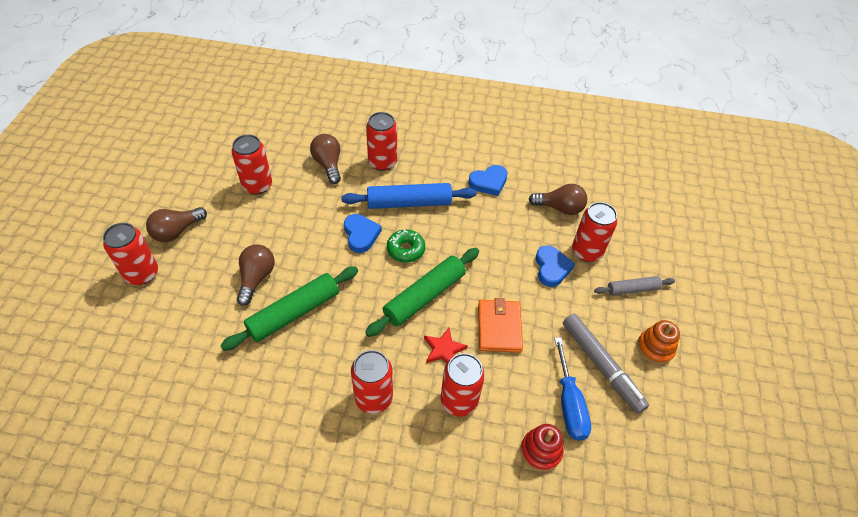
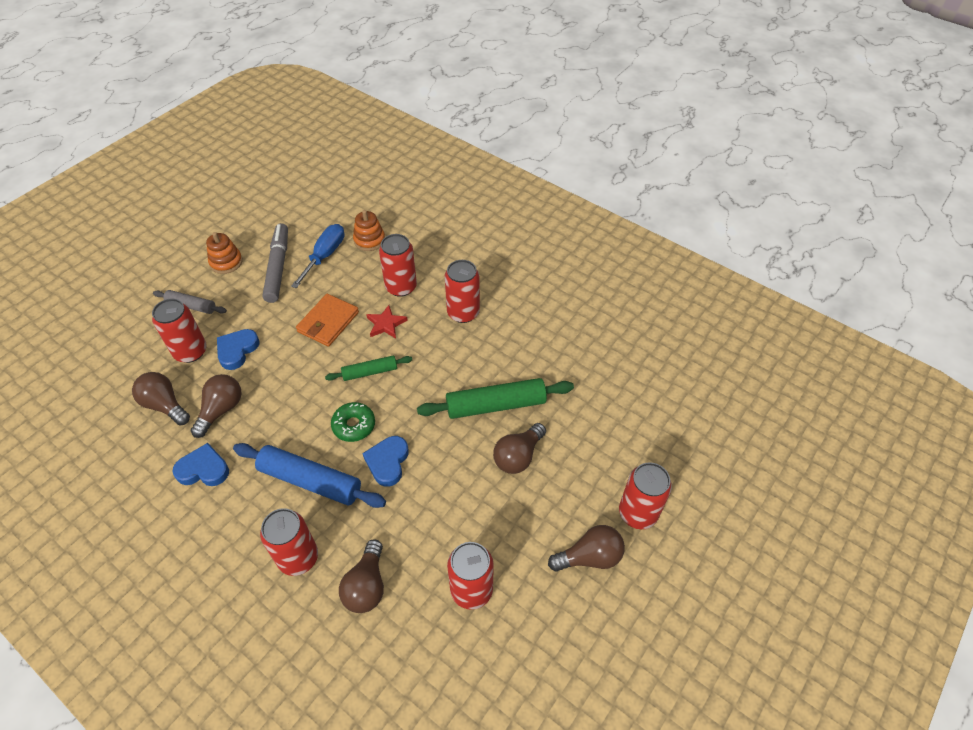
camera: 150 degrees left, 0 degrees up
(424, 296) = (370, 372): green rolling pin -> green rolling pin, size x0.57
(516, 221) = (221, 410): none -> brown light bulb
(541, 451) = (369, 240): red stacking toy -> orange stacking toy

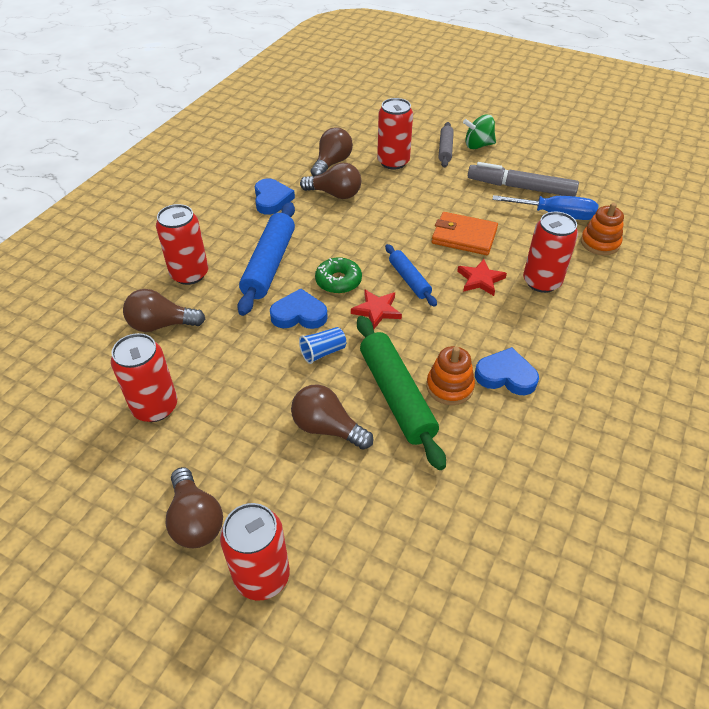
camera: 80 degrees right, 5 degrees down
(198, 280) = (478, 145): none -> green spinning top
(226, 262) = (509, 155): orange stacking toy -> orange stacking toy (449, 387)
(237, 350) = (404, 187): blue heart -> blue heart (506, 376)
(278, 267) = (520, 187): grey marker -> grey marker turned 150 degrees counterclockwise
(370, 372) = (409, 280): green rolling pin -> blue rolling pin
(400, 402) = (376, 310): none -> red star
(438, 449) = (323, 352): none -> blue cup
(463, 313) = (528, 344): red can -> none

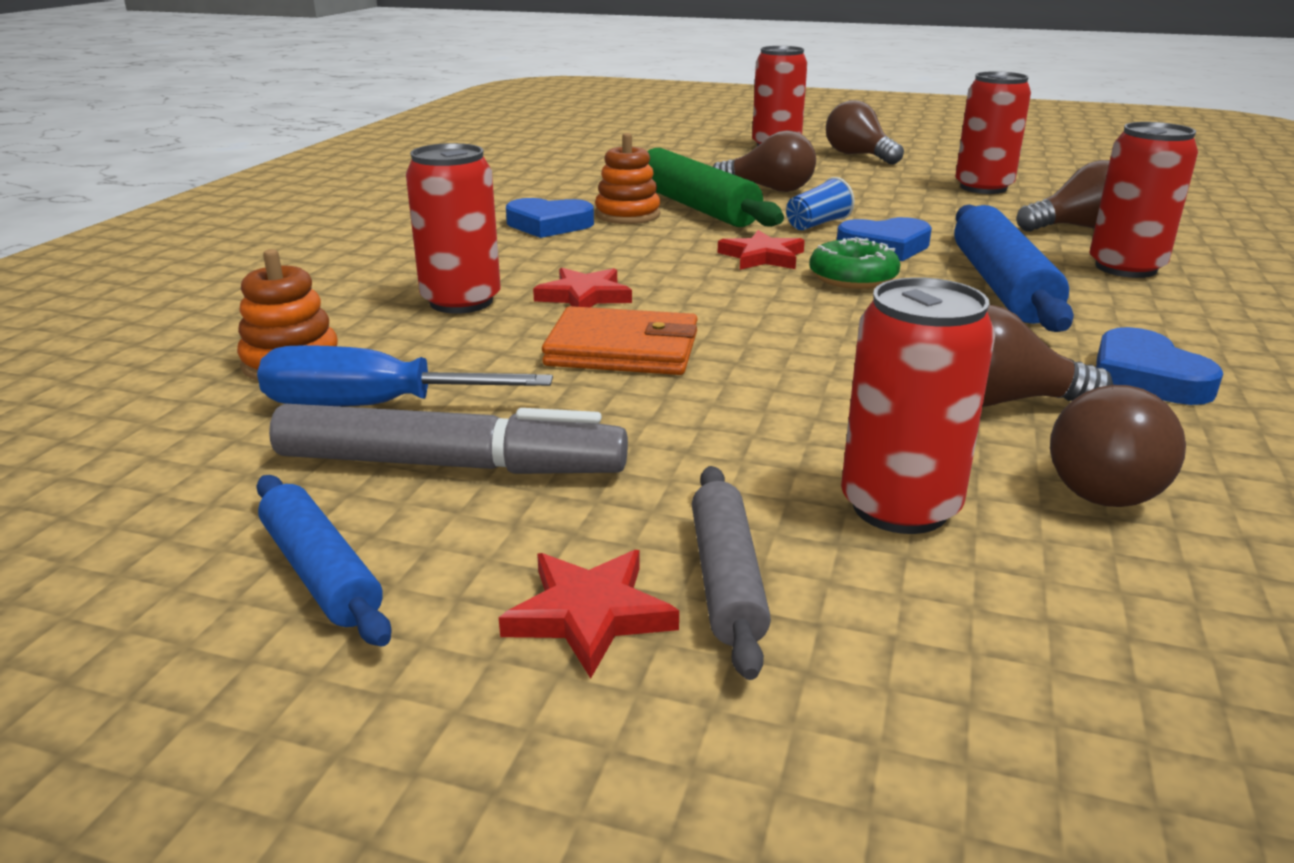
camera: 170 degrees right, 20 degrees down
(409, 280) = (722, 287): blue rolling pin -> blue rolling pin (321, 572)
(478, 145) = (589, 614): green spinning top -> red star

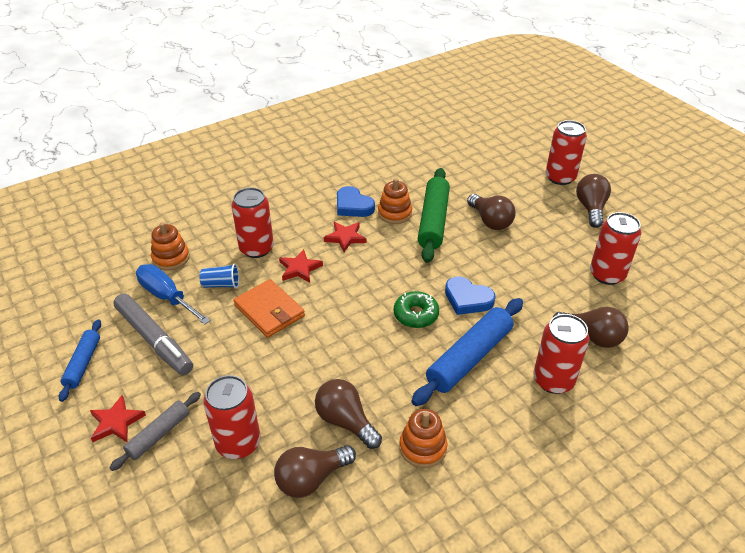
camera: 40 degrees right, 15 degrees up
(762, 257) = (403, 278): red star -> red star (345, 237)
(817, 224) = (465, 264): blue cup -> blue cup (221, 284)
(1146, 377) = (423, 447): blue heart -> orange stacking toy

